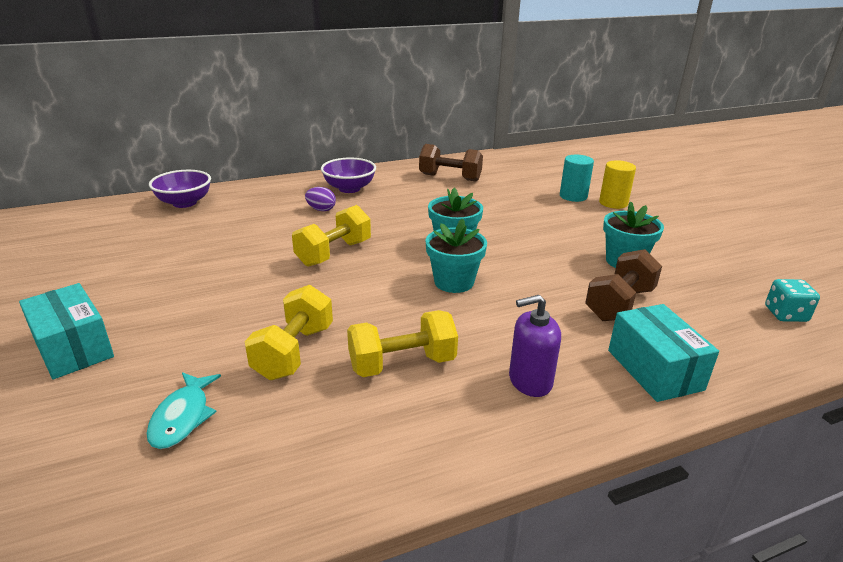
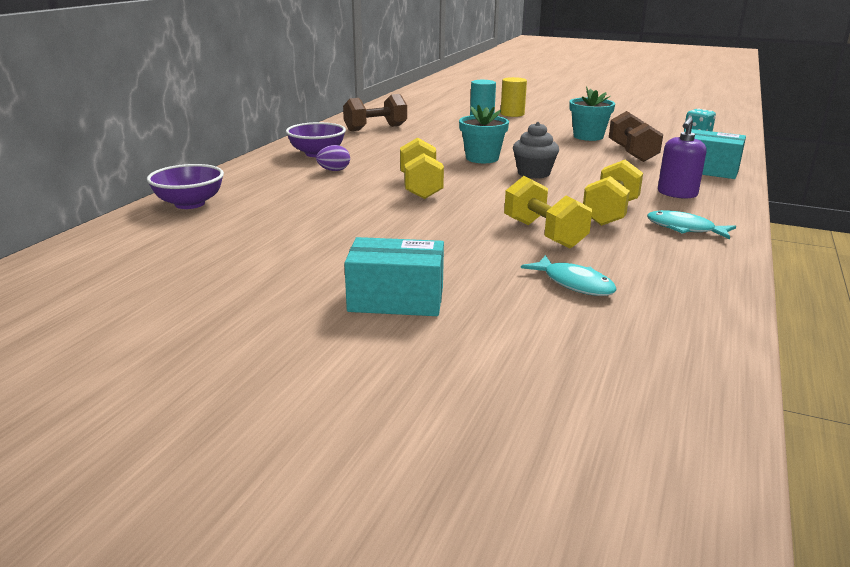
camera: 45 degrees left, 5 degrees down
(418, 427) = (684, 229): none -> turquoise fish
(454, 282) = (533, 173): turquoise flower pot -> grey cupcake

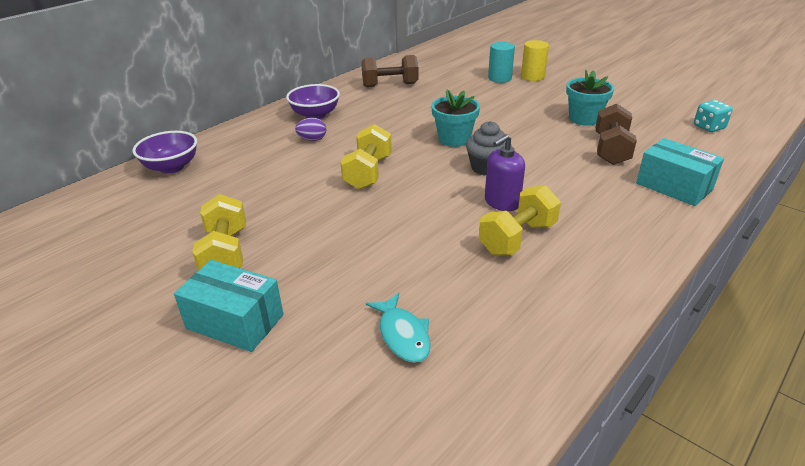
camera: 20 degrees right, 10 degrees up
(544, 234) = (429, 257): yellow dumbbell -> yellow dumbbell (225, 253)
(677, 193) = (611, 219): purple soap dispenser -> purple soap dispenser (502, 202)
(684, 229) = (576, 275): turquoise fish -> none

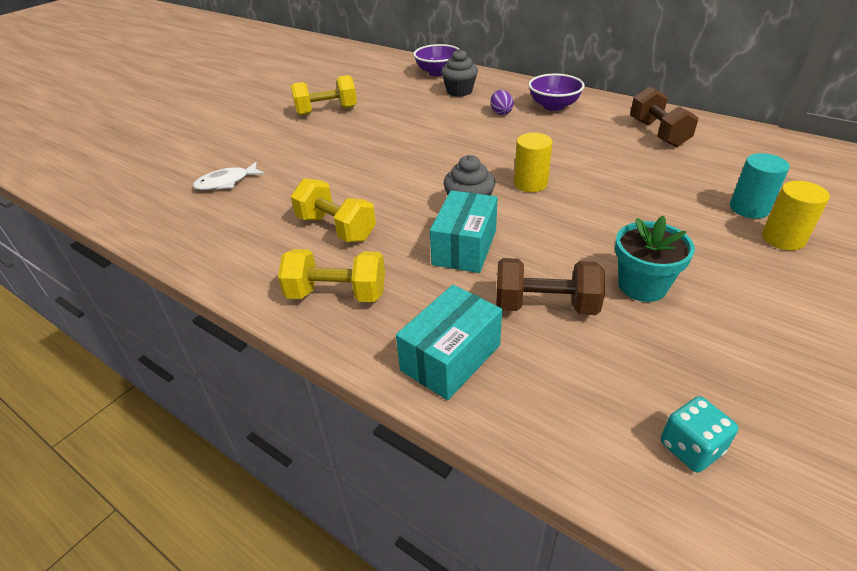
camera: 85 degrees right, 5 degrees up
(235, 321) = (257, 127): turquoise box -> turquoise box (464, 247)
(241, 157) = (459, 91): none -> grey cupcake
(368, 173) = (444, 145): yellow dumbbell -> yellow dumbbell (337, 294)
(403, 335) = (226, 182): turquoise fish -> white fish
(454, 139) = (530, 183): turquoise flower pot -> yellow cylinder
(502, 202) = (399, 218): purple soap dispenser -> none

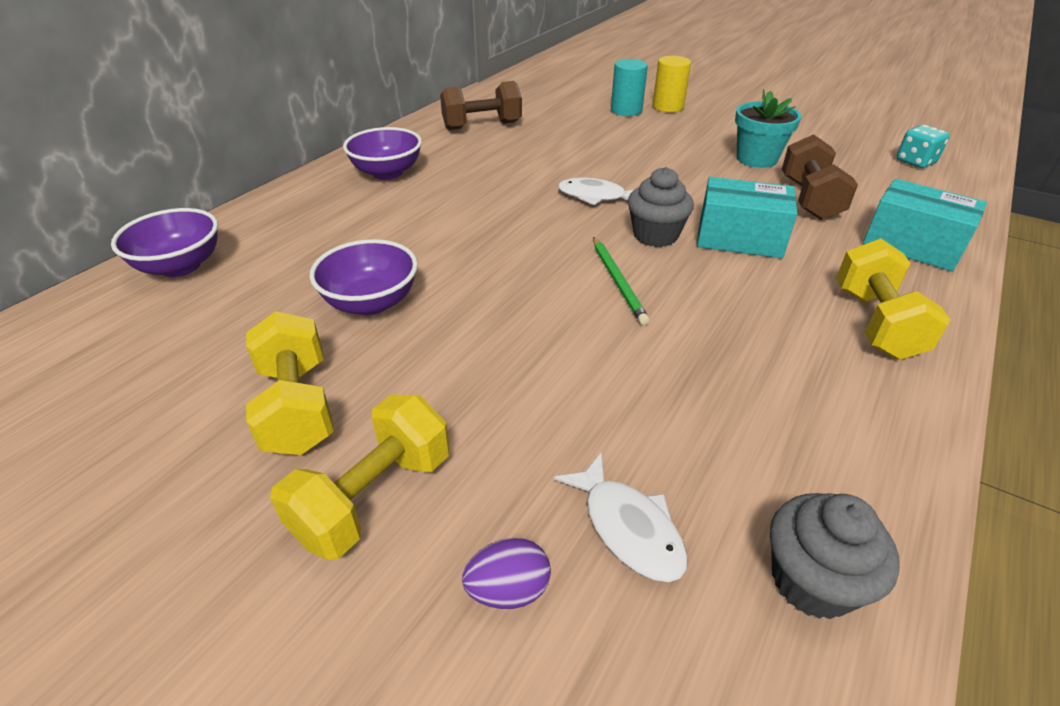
camera: 95 degrees left, 0 degrees up
(336, 228) = (739, 340): yellow dumbbell -> yellow dumbbell (374, 497)
(399, 117) = (371, 302): none -> purple bowl
(408, 188) = (618, 281): none -> green pencil
(459, 91) = (290, 243): grey cupcake -> grey cupcake (812, 581)
(501, 112) = (392, 209): purple egg -> purple egg (508, 590)
(530, 183) = (595, 197): yellow cylinder -> white fish

